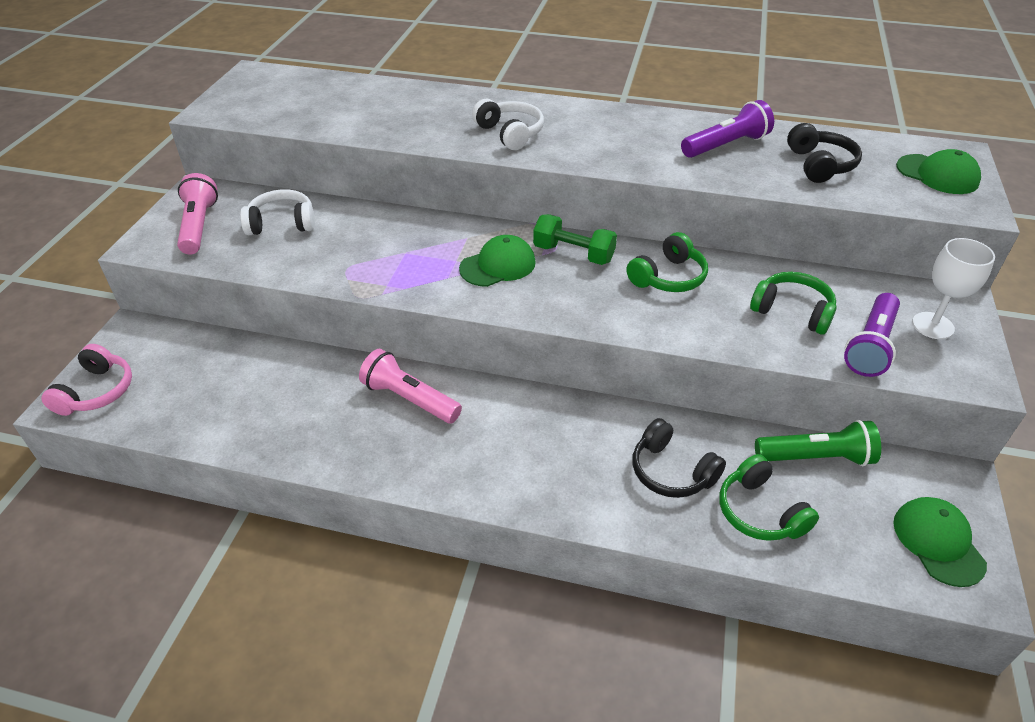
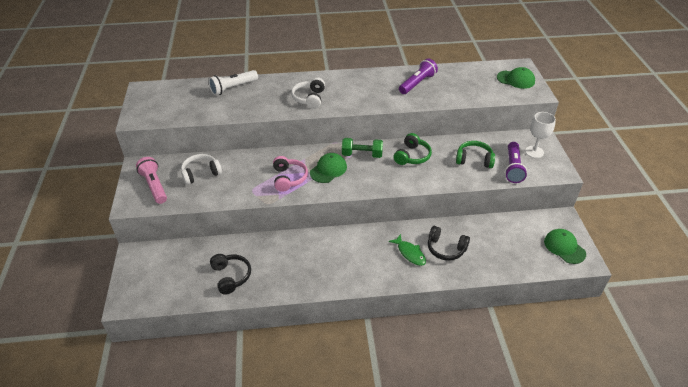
camera: 20 degrees left, 0 degrees up
(96, 391) = (138, 291): pink headphones -> pink headphones (289, 178)
(392, 95) = (233, 88): none -> white flashlight
(409, 399) = (308, 249): pink flashlight -> none
(510, 133) = (309, 98): white headphones -> white headphones turned 120 degrees counterclockwise
(594, 460) = (410, 253): none -> green fish
(760, 512) = (490, 255): green headphones -> none
(816, 457) = (503, 224): green flashlight -> none
(819, 165) = (464, 85): black headphones -> black headphones (231, 276)

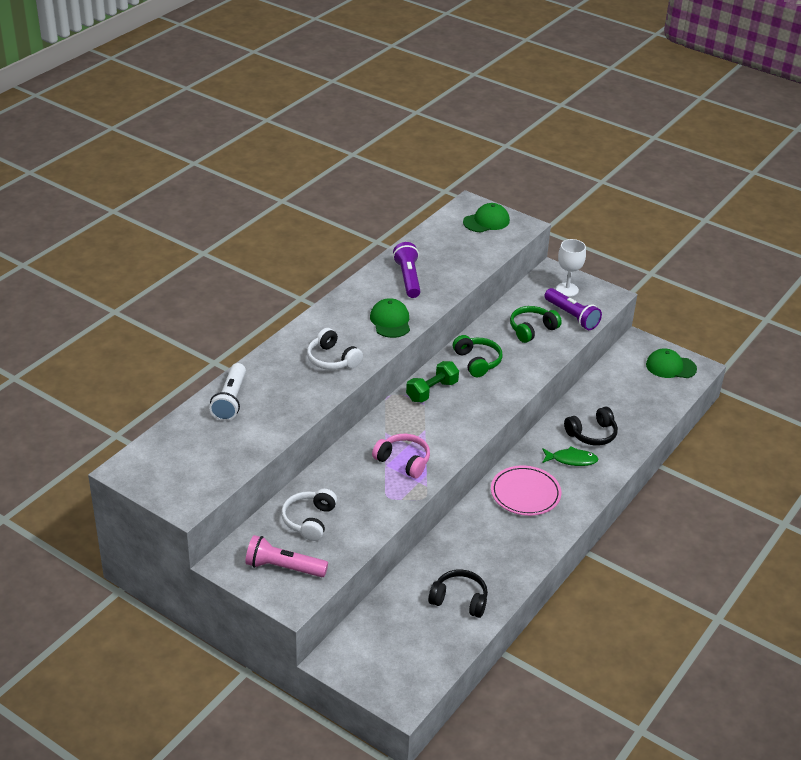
camera: 50 degrees left, 5 degrees down
(328, 170) = (425, 427): green cap -> green cap (390, 321)
(353, 251) = (525, 493): none -> pink plate

